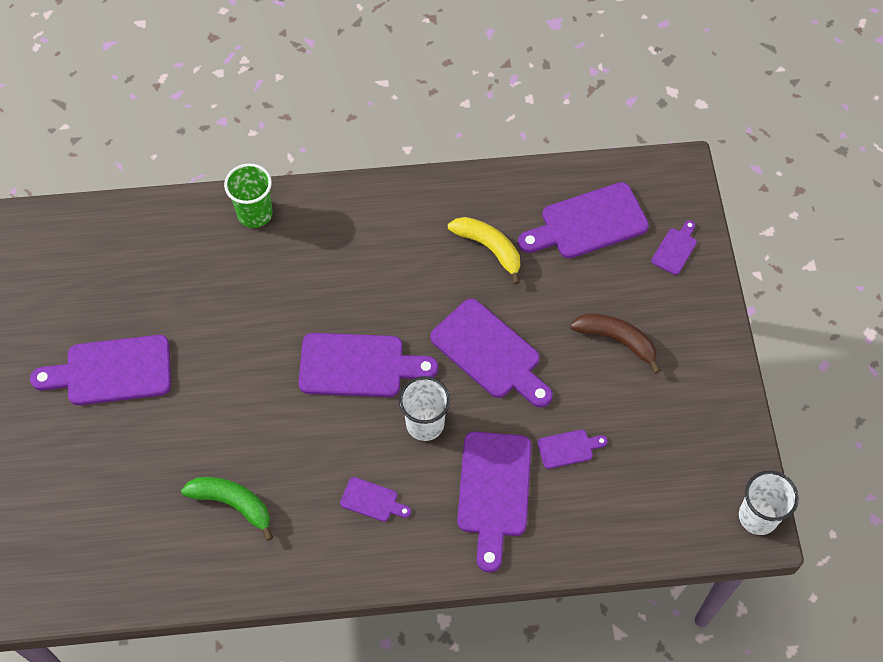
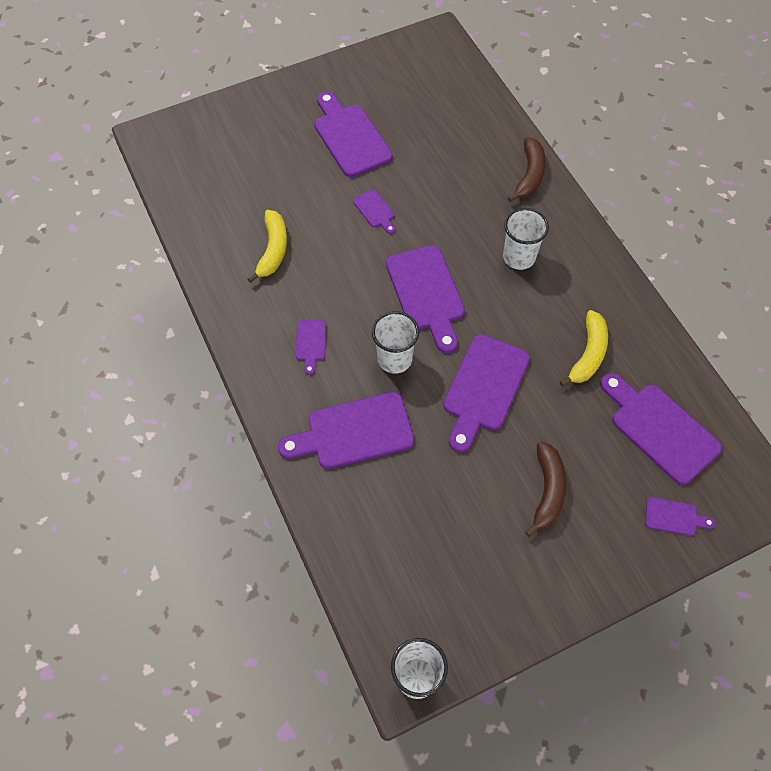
camera: 70 degrees right, 0 degrees up
(232, 504) = (273, 250): green banana -> yellow banana
(255, 214) = (529, 175): green cup -> brown banana
(353, 264) = (519, 257): none -> white cup
(568, 448) = (418, 481): purple cutting board -> purple cutting board (375, 210)

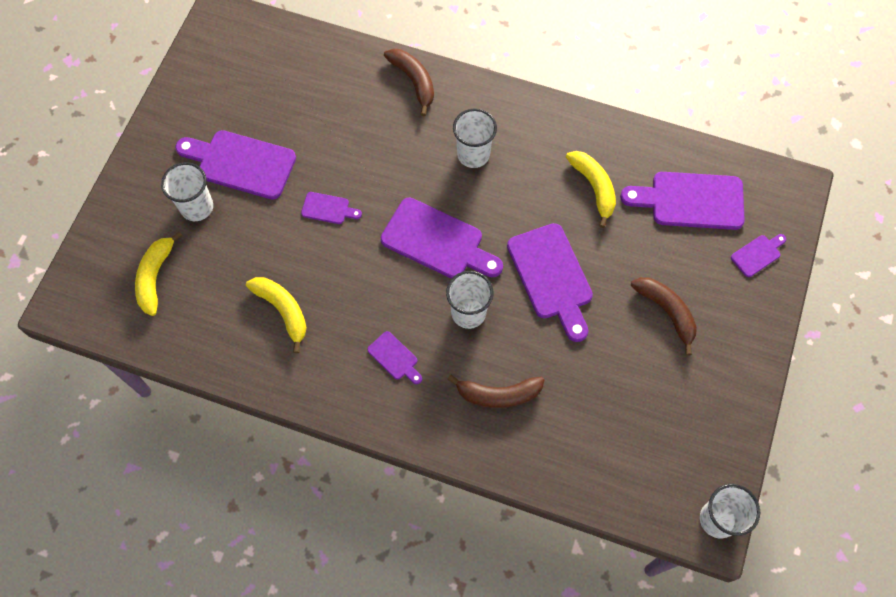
camera: 45 degrees left, 5 degrees up
(219, 163) = (155, 277): none -> yellow banana
(292, 142) = (197, 207): none -> white cup
(353, 432) = (498, 394): purple cutting board -> brown banana

